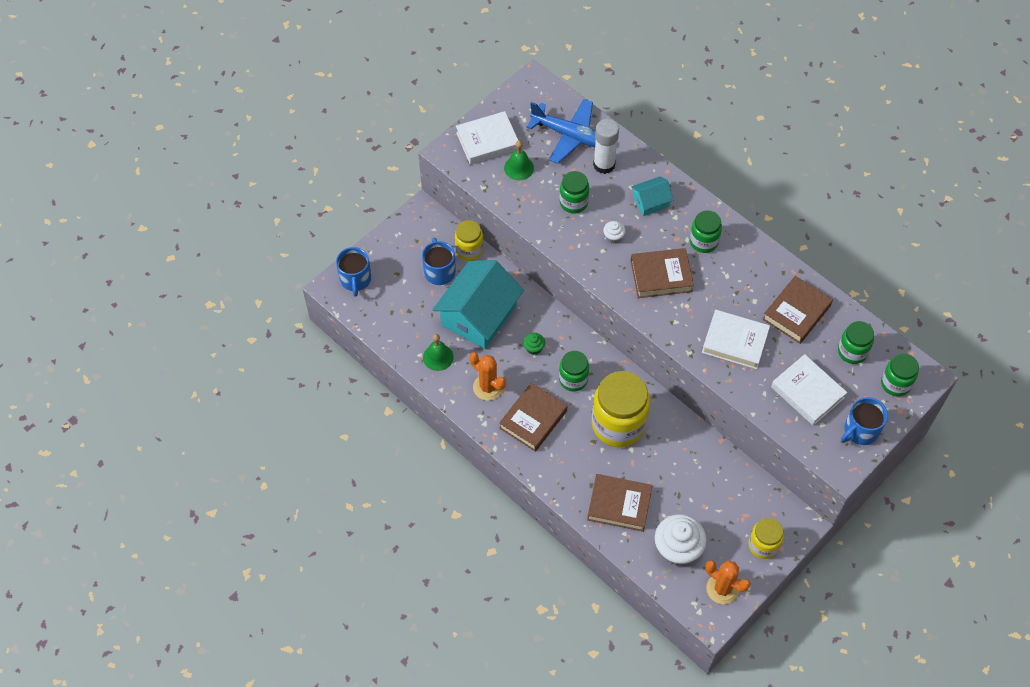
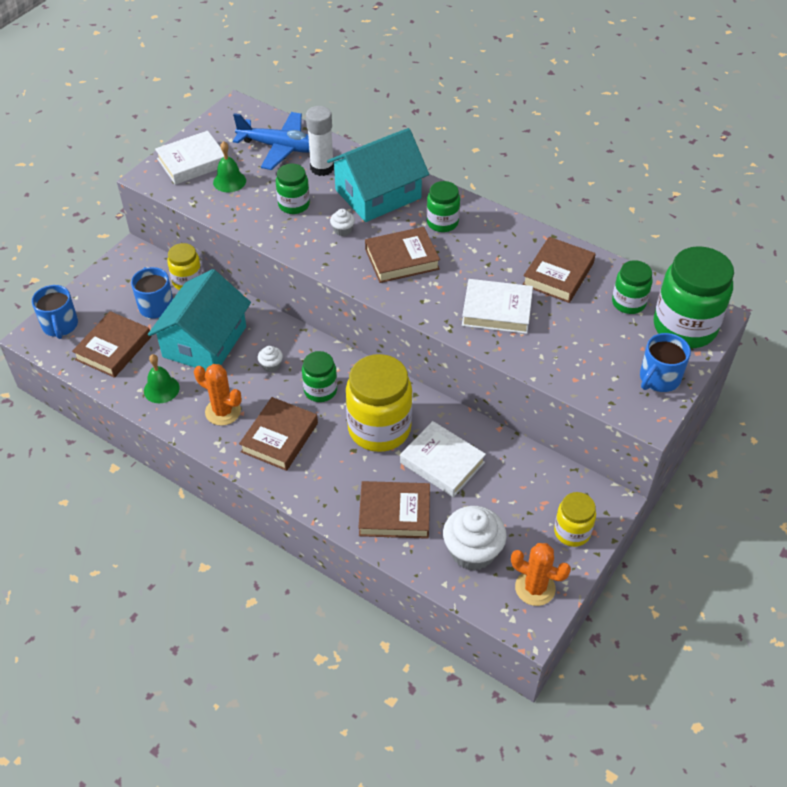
camera: 10 degrees left, 10 degrees down
(400, 310) = (113, 348): none -> brown book
(534, 348) = (271, 365): green cupcake -> white cupcake
(650, 201) = (378, 194): turquoise house -> turquoise house, size x2.09
(807, 392) = (589, 349): white book -> white book (442, 462)
(895, 383) = (684, 327): green jar -> green jar, size x1.84

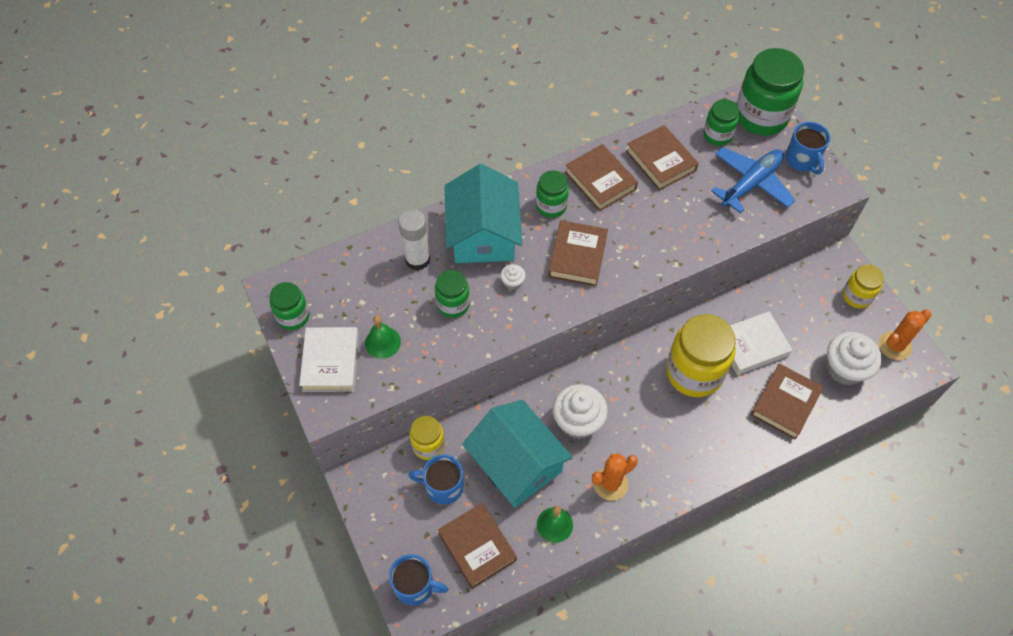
camera: 60 degrees left, 10 degrees up
(271, 365) = (578, 421): white cupcake -> white cupcake, size x2.17
(279, 437) = (664, 451): brown book -> brown book (600, 181)
(280, 147) = (363, 279): blue plane -> blue plane (751, 183)
(320, 390) = (629, 396): green jar -> green jar (293, 316)
(497, 310) = (677, 221): white book -> none

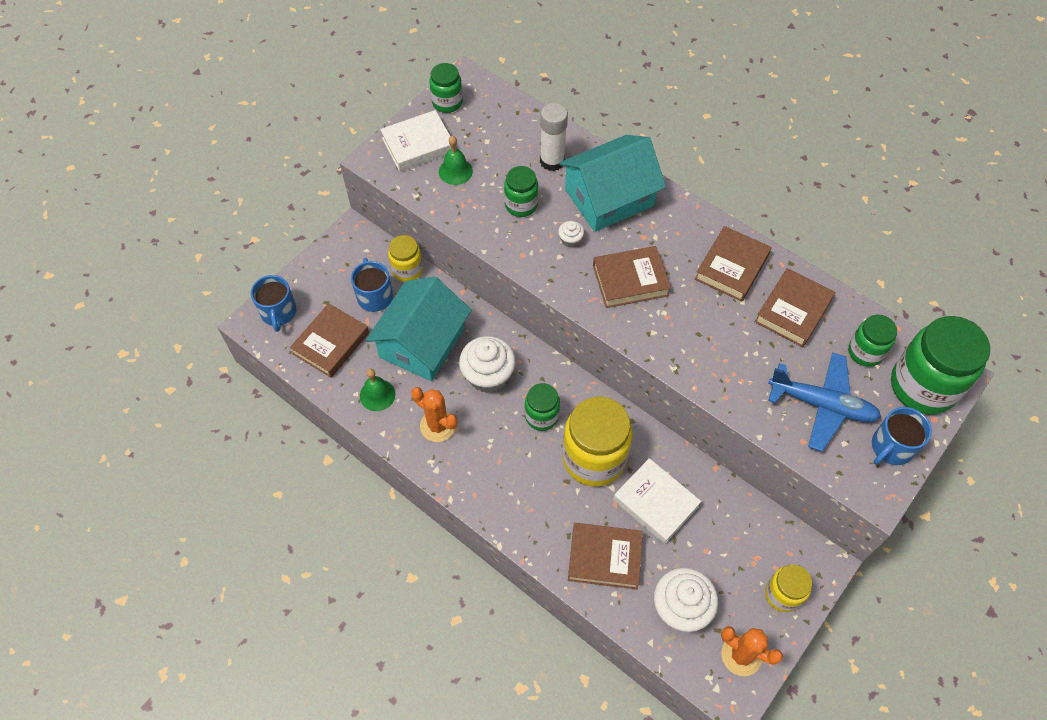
camera: 65 degrees right, 0 degrees up
(551, 206) = (674, 238): green jar -> green jar (541, 416)

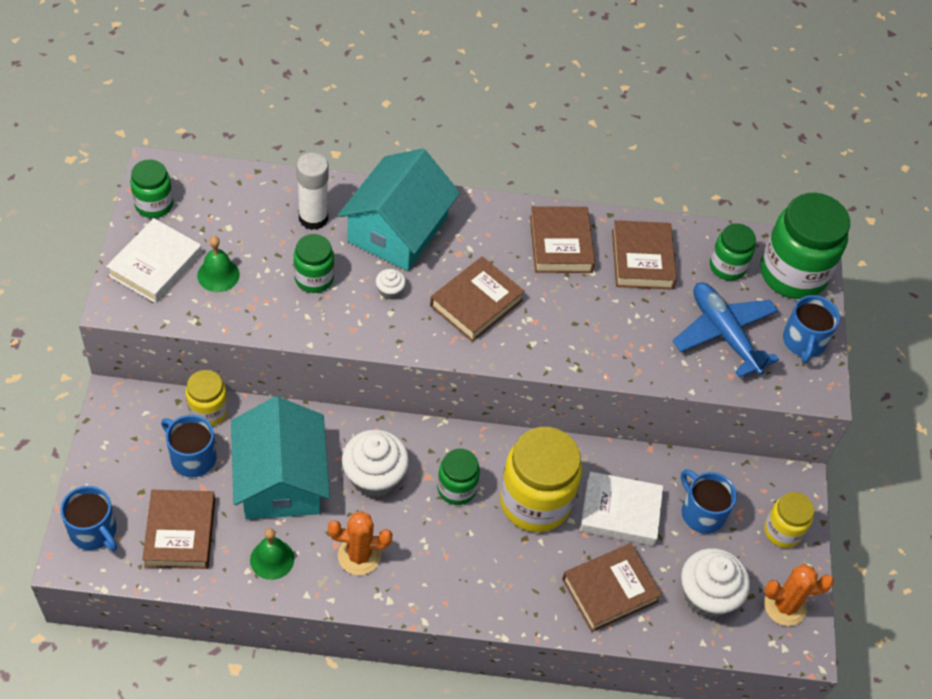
camera: 40 degrees left, 5 degrees down
(723, 541) = (701, 513): none -> blue mug
(822, 405) = (724, 334): blue plane -> blue plane turned 105 degrees counterclockwise

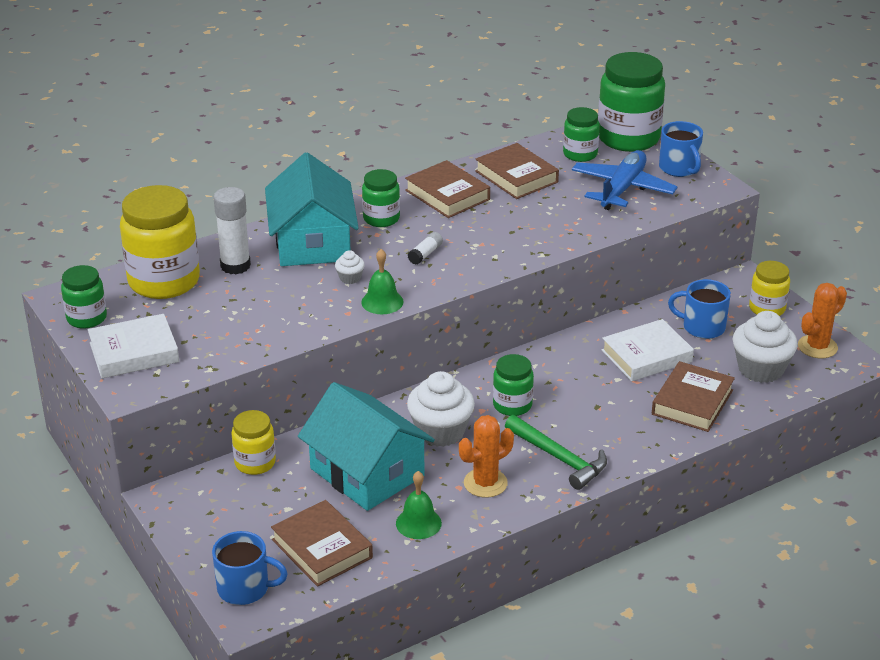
camera: 30 degrees left, 20 degrees down
(155, 265) = (134, 352): white book -> white book turned 75 degrees clockwise
(192, 457) = (275, 498): blue mug -> none
(218, 275) = (196, 333): green bell -> green bell (382, 302)
(314, 278) = (280, 299): green jar -> green jar (381, 218)
(441, 571) = (559, 458): none -> green hammer
(476, 303) = (425, 254): brown book -> white glue stick
(535, 502) = (579, 382): yellow jar -> yellow jar (164, 281)
(724, 334) = (622, 189): blue plane -> blue plane turned 90 degrees clockwise

